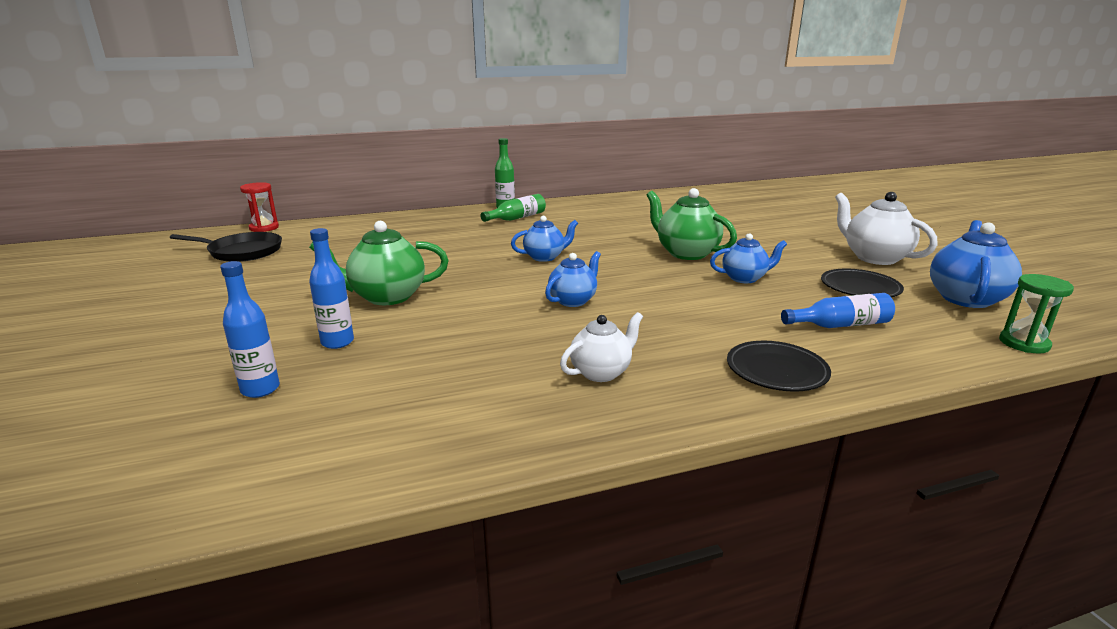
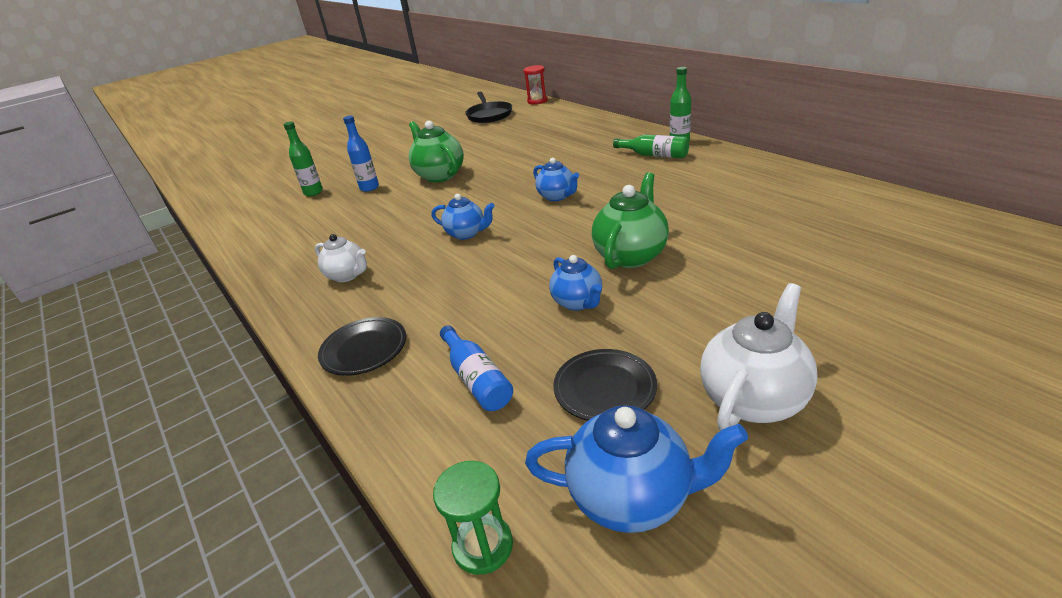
camera: 75 degrees right, 10 degrees up
(260, 389) = (313, 192): blue bottle -> green bottle

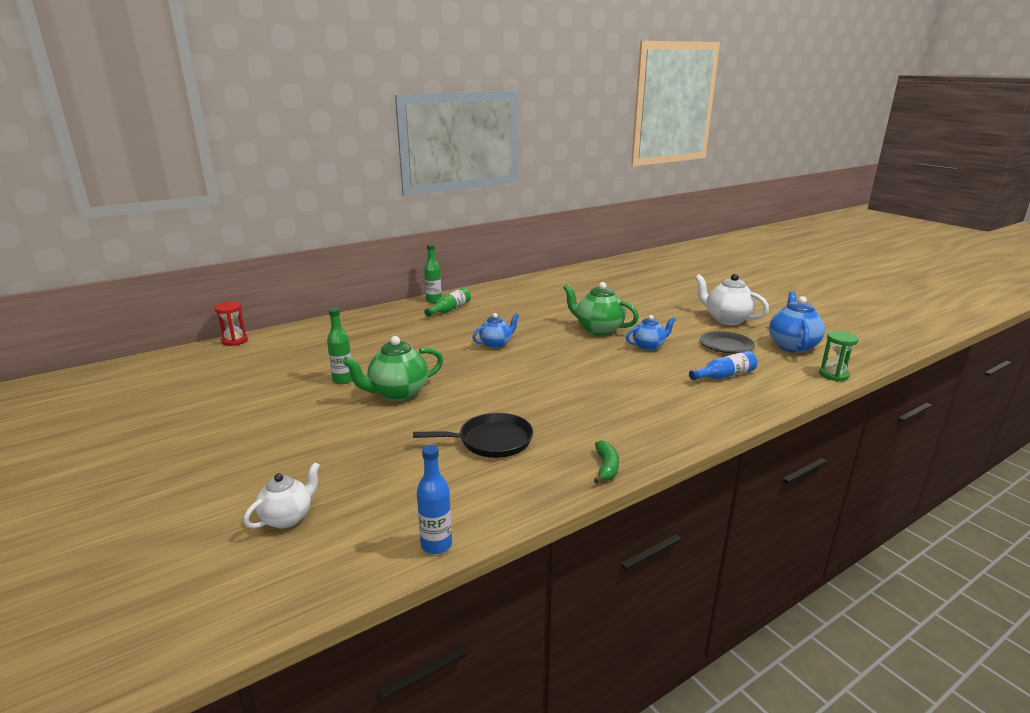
camera: 90 degrees left, 10 degrees down
(280, 288) = (606, 467): none -> green banana
(313, 192) = (363, 478): green bottle -> green bottle (343, 380)
(347, 275) = (592, 431): white teapot -> white teapot (288, 518)
(364, 350) = (699, 414): black plate -> none
(369, 188) = (390, 435): blue bottle -> blue bottle (436, 545)
(466, 233) = (540, 379): blue teapot -> none
(489, 115) = (237, 367): black pan -> black pan (491, 441)

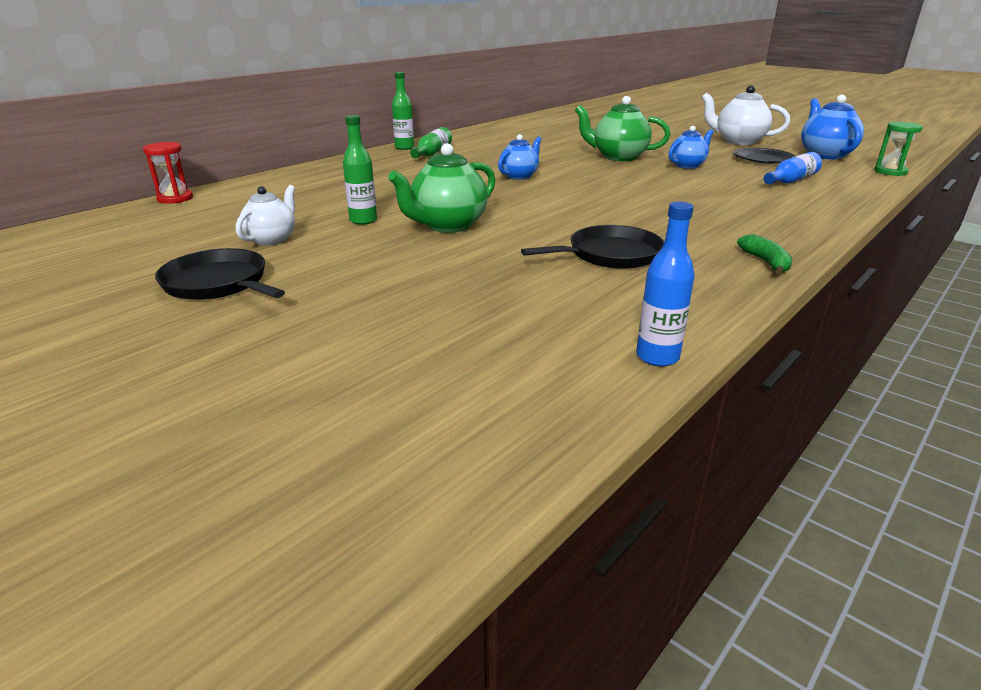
camera: 15 degrees left, 5 degrees up
(208, 429) = (218, 283): none -> black pan
(288, 518) = (428, 358): white teapot -> white teapot (272, 239)

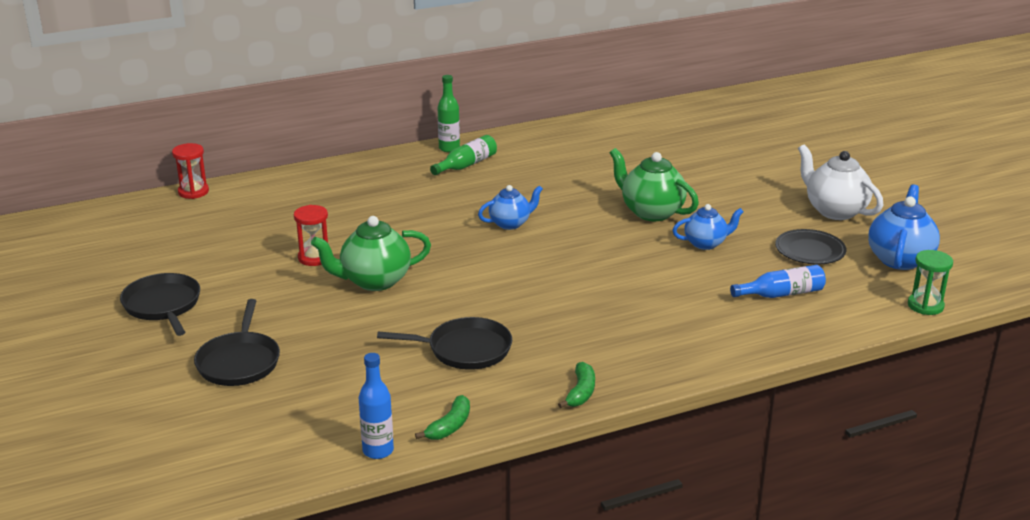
camera: 25 degrees right, 0 degrees up
(272, 239) = (229, 265): white teapot -> none
(363, 220) = (314, 258): green bottle -> red hourglass
(375, 313) = (239, 362): none -> black pan
(696, 315) = (450, 426): none -> green banana

